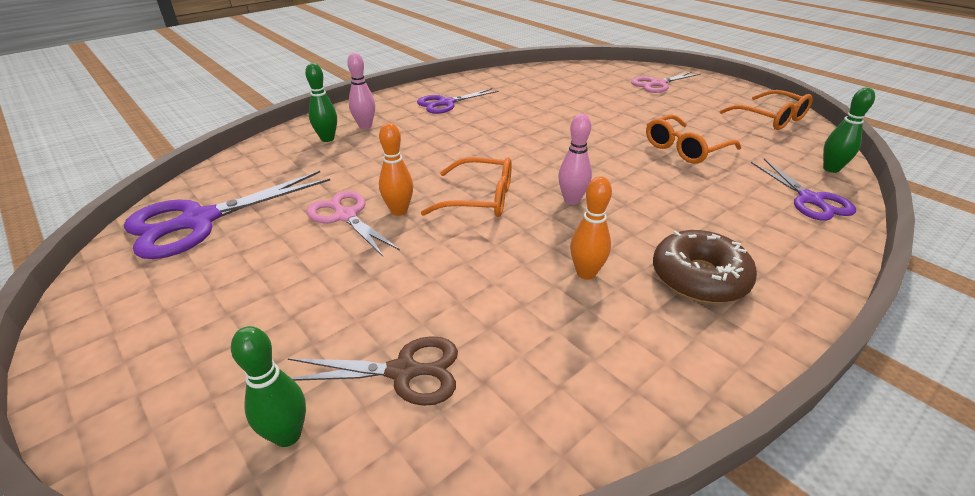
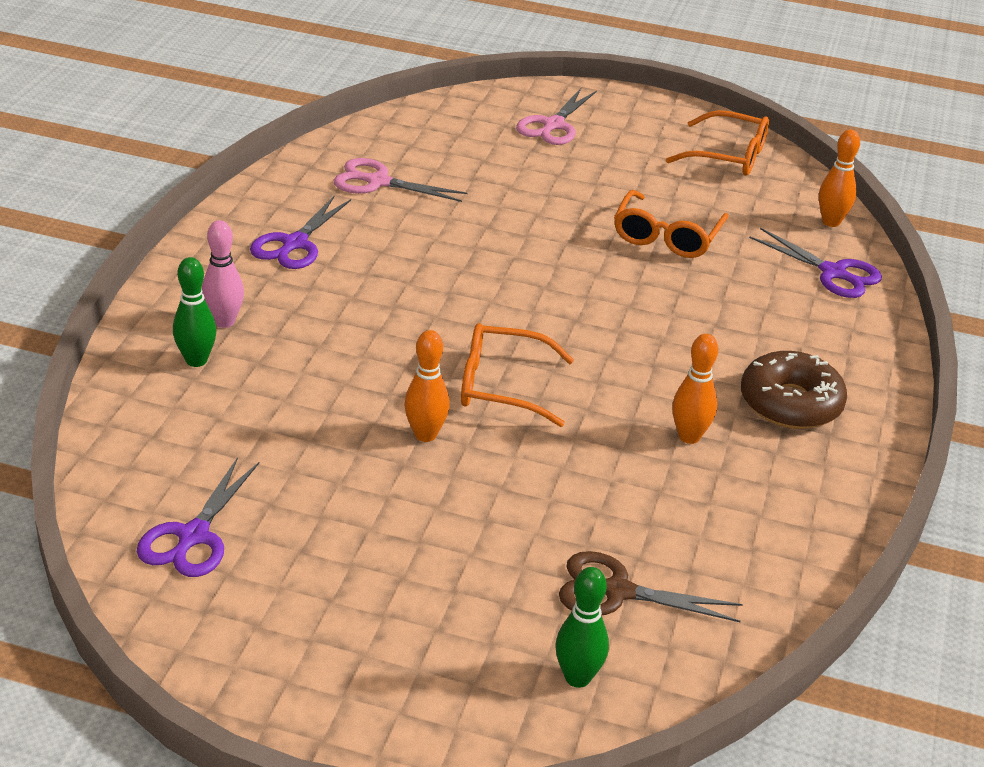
camera: 35 degrees left, 0 degrees up
(198, 221) = (193, 536): purple scissors -> purple scissors, size x0.63
(345, 216) = (369, 463): pink scissors -> pink scissors (377, 182)
(404, 371) = (617, 591): brown scissors -> brown scissors turned 135 degrees counterclockwise
(480, 199) = (501, 386): orange glasses -> orange glasses turned 150 degrees counterclockwise
(572, 200) = (603, 354): pink bowling pin -> none
(831, 169) = (831, 222): green bowling pin -> orange bowling pin

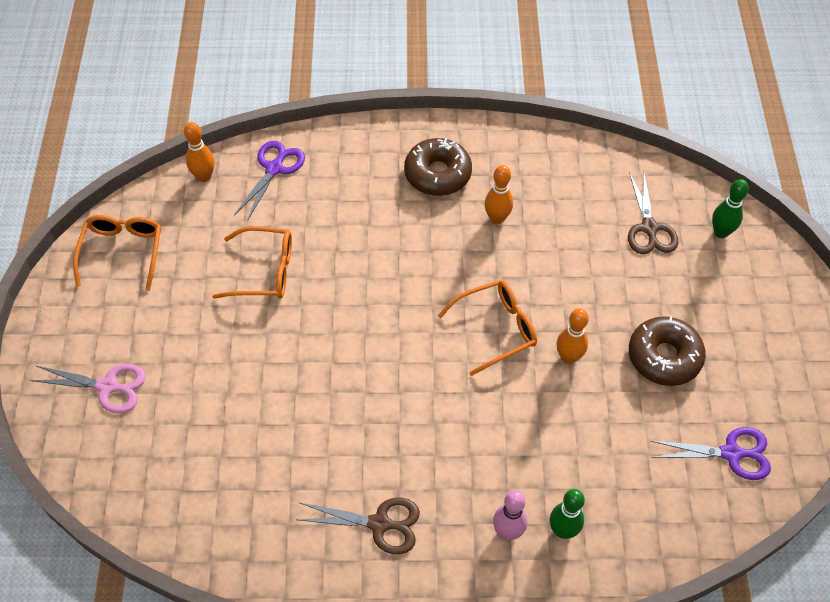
camera: 105 degrees left, 20 degrees up
(294, 244) = (380, 524): purple scissors -> brown scissors
(377, 182) = (256, 495): pink scissors -> none
(378, 525) = (664, 357): none -> brown donut
(501, 386) = (496, 329): orange glasses -> orange glasses turned 105 degrees counterclockwise

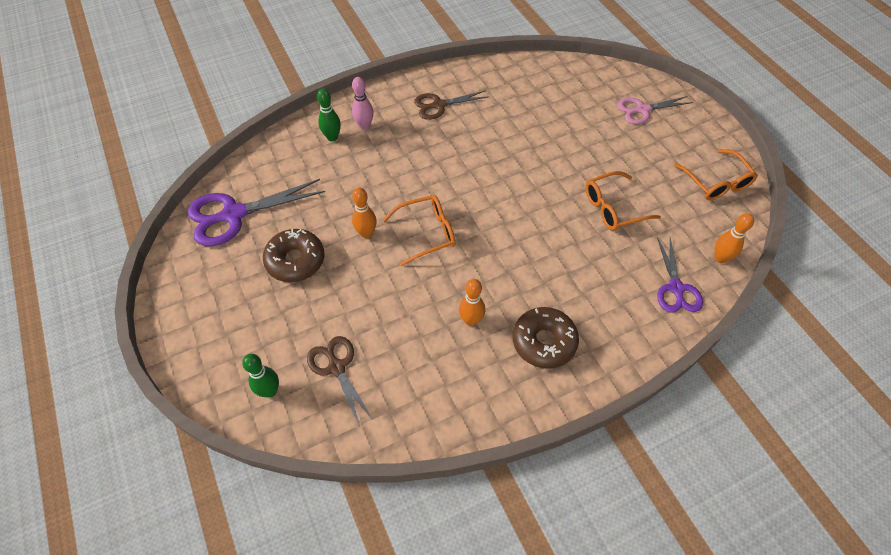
camera: 155 degrees right, 0 degrees up
(496, 329) = (427, 233): orange glasses -> orange glasses turned 150 degrees counterclockwise
(731, 453) = (233, 215): purple scissors -> purple scissors, size x1.59

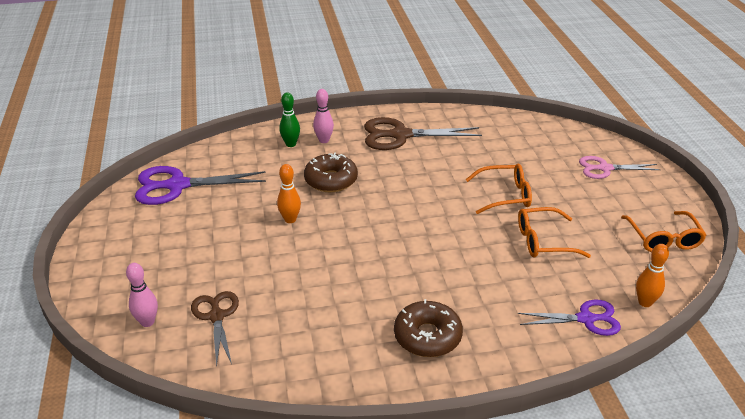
camera: 15 degrees right, 20 degrees down
(270, 391) = (147, 322): green bowling pin -> pink bowling pin
(295, 261) = (216, 228): brown donut -> brown donut (331, 180)
(427, 233) = (347, 229): orange glasses -> orange glasses (505, 195)
(439, 105) = (400, 135): brown scissors -> brown scissors, size x1.59
(471, 320) = (361, 305): orange bowling pin -> none
(676, 288) = (586, 319): purple scissors -> purple scissors turned 105 degrees counterclockwise

